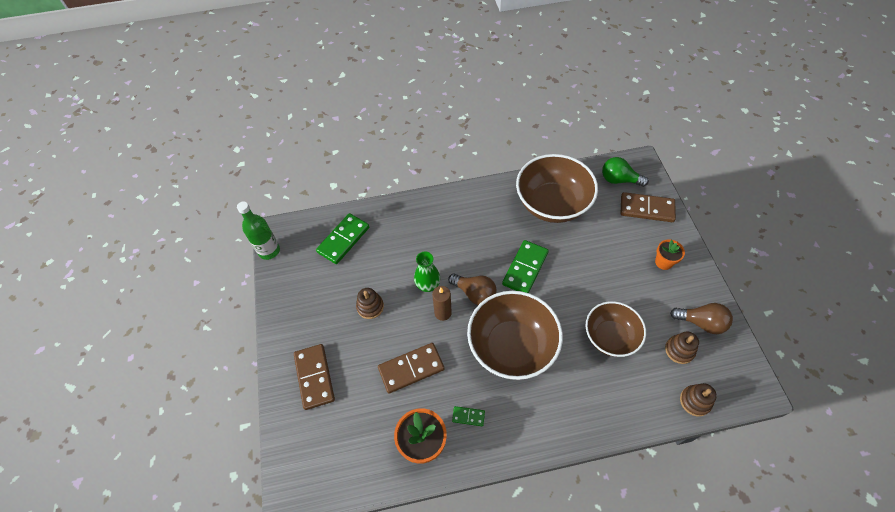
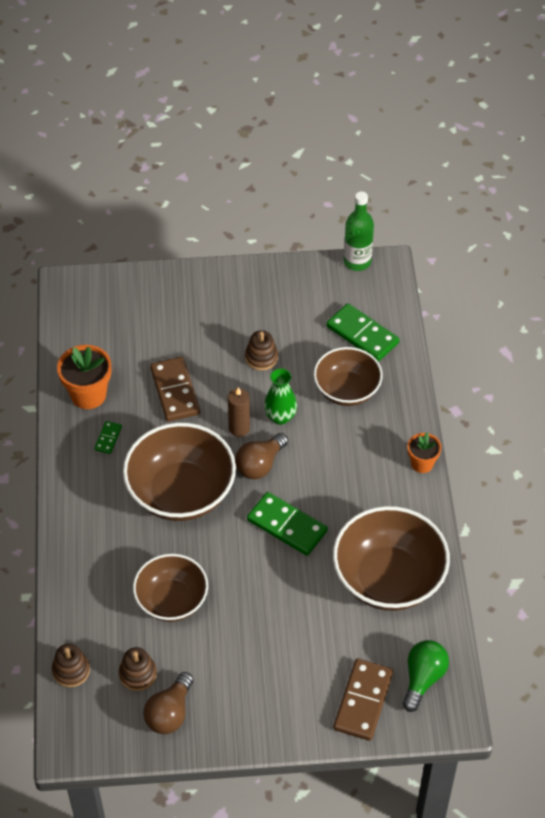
camera: 95 degrees right, 5 degrees down
(314, 377) = (184, 304): brown domino -> none
(397, 244) = (347, 390): none -> brown bowl
(663, 262) = (268, 696): orange flower pot -> orange flower pot (422, 463)

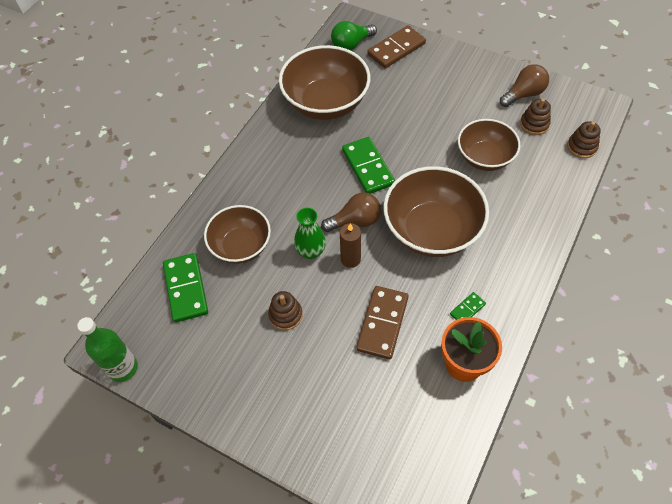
camera: 145 degrees left, 5 degrees up
(422, 463) = (237, 162): orange flower pot -> none

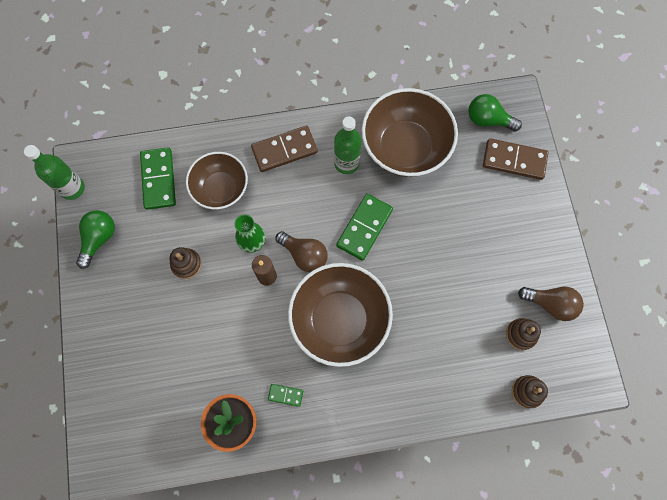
camera: 50 degrees right, 15 degrees up
(186, 289) = (159, 179): green domino -> green domino turned 45 degrees counterclockwise
(195, 375) = (99, 239): none -> green light bulb
(303, 146) = (346, 163): none -> green bottle
(382, 323) = (228, 339): brown domino -> brown domino (284, 150)
(484, 157) = (448, 315): brown bowl -> none

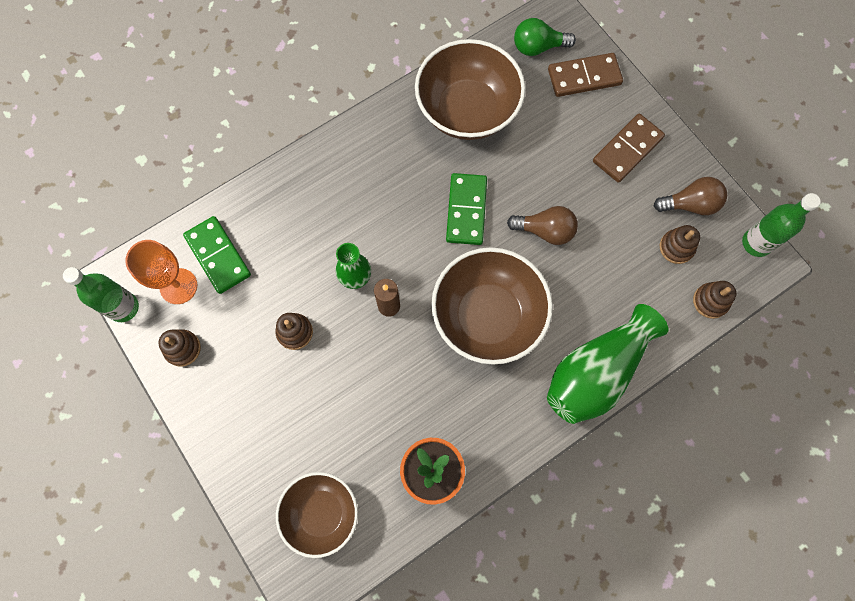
camera: 25 degrees left, 0 degrees up
(99, 239) = (182, 348): green light bulb -> brown stacking toy
(119, 190) = (178, 286): none -> orange goblet
(221, 189) = (292, 236): brown bowl -> brown bowl (321, 513)
(284, 150) = (341, 166): brown domino -> brown domino (627, 150)
(285, 395) = (470, 419): green domino -> none
(304, 255) = (417, 266): brown light bulb -> brown light bulb (545, 231)
(346, 163) = (414, 152): green bottle -> green bottle (756, 243)
(404, 405) = (596, 372): none -> green vase

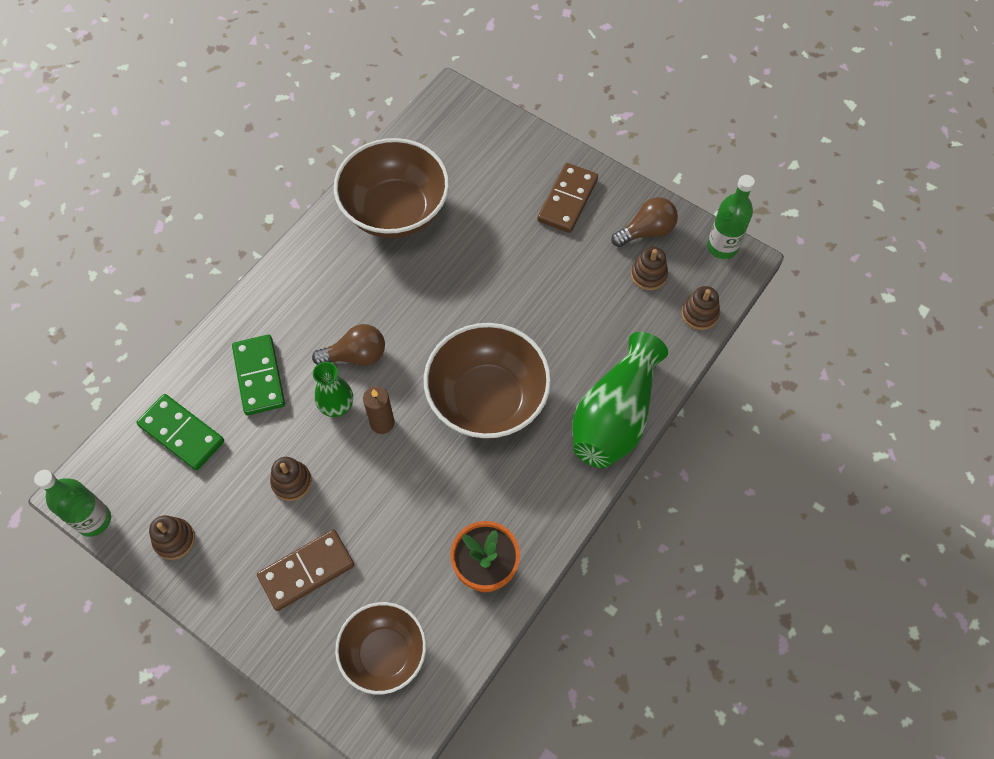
camera: 20 degrees left, 10 degrees down
(178, 286) = (148, 478): orange goblet -> none
(466, 210) = (428, 306): green domino -> green domino (259, 376)
(538, 47) = (445, 132): green light bulb -> none
(545, 231) = (515, 300): brown light bulb -> brown light bulb (356, 356)
(584, 77) = (500, 146): brown domino -> brown domino (306, 571)

